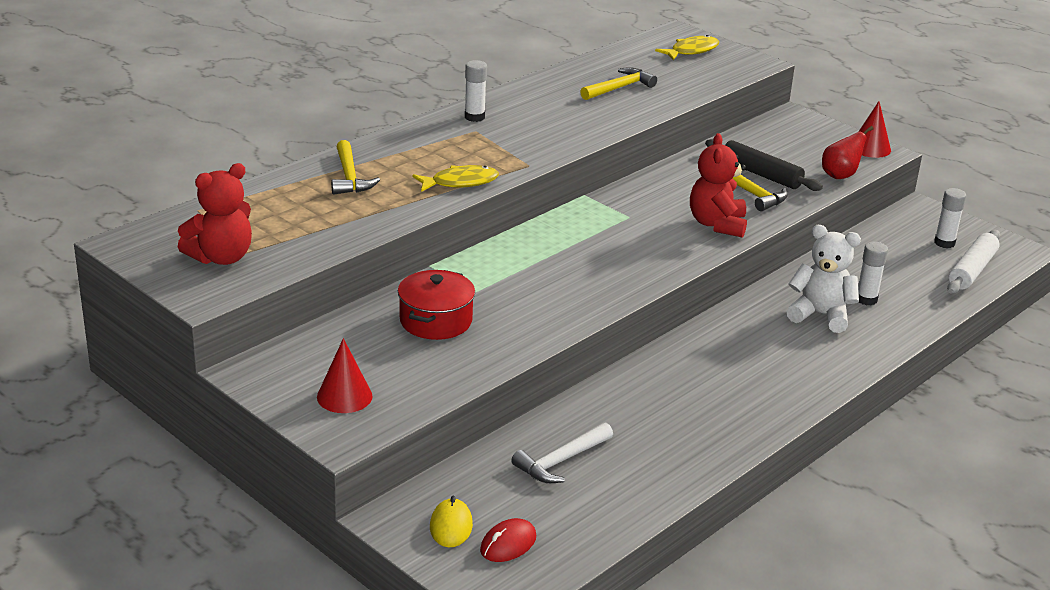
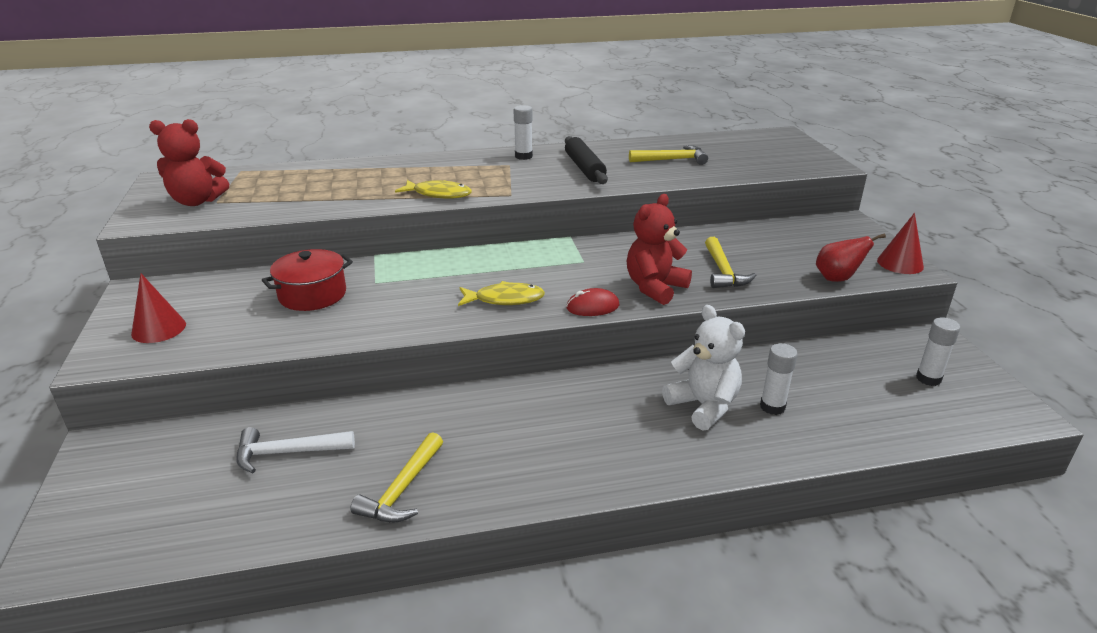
camera: 35 degrees right, 0 degrees up
(349, 177) = (369, 173): yellow hammer -> yellow hammer (402, 489)
(451, 526) = (124, 473): yellow mouse -> none
(508, 544) = (135, 512): red mouse -> red mouse (592, 307)
(691, 51) = (776, 147): yellow fish -> yellow fish (505, 299)
(761, 174) = (753, 258): black rolling pin -> black rolling pin (584, 168)
(971, 270) = (935, 416): white rolling pin -> none

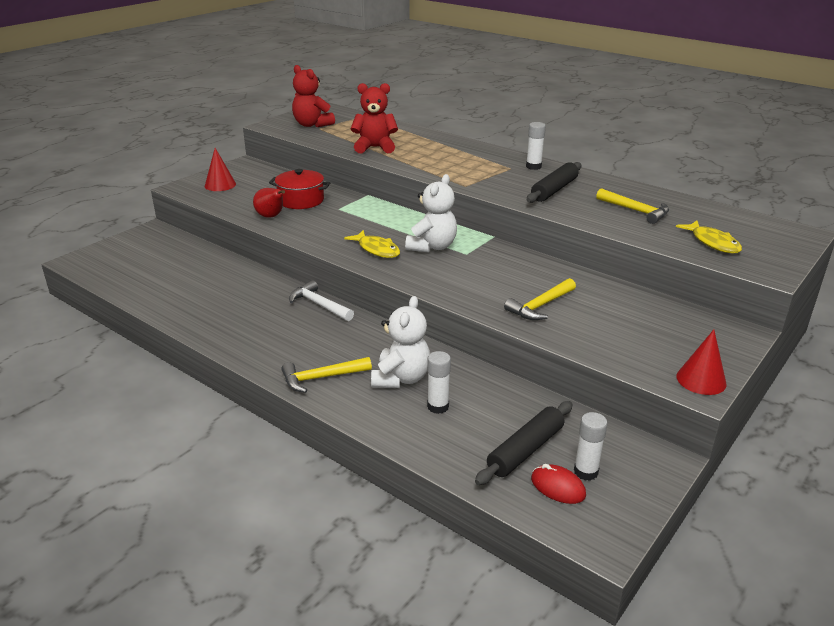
camera: 50 degrees right, 0 degrees up
(287, 453) = (197, 272): white hammer -> white hammer (319, 305)
(402, 489) = (204, 314): yellow hammer -> yellow hammer (321, 378)
(439, 194) = (427, 168): yellow fish -> yellow fish (713, 243)
(544, 270) = (432, 247): none -> white teddy bear
(592, 307) = (411, 278): red mouse -> red mouse (558, 487)
(655, 288) = (471, 290): red teddy bear -> red teddy bear (375, 147)
(837, 279) = (614, 357): red pear -> red pear (271, 216)
(877, 392) = (525, 450): none -> black rolling pin

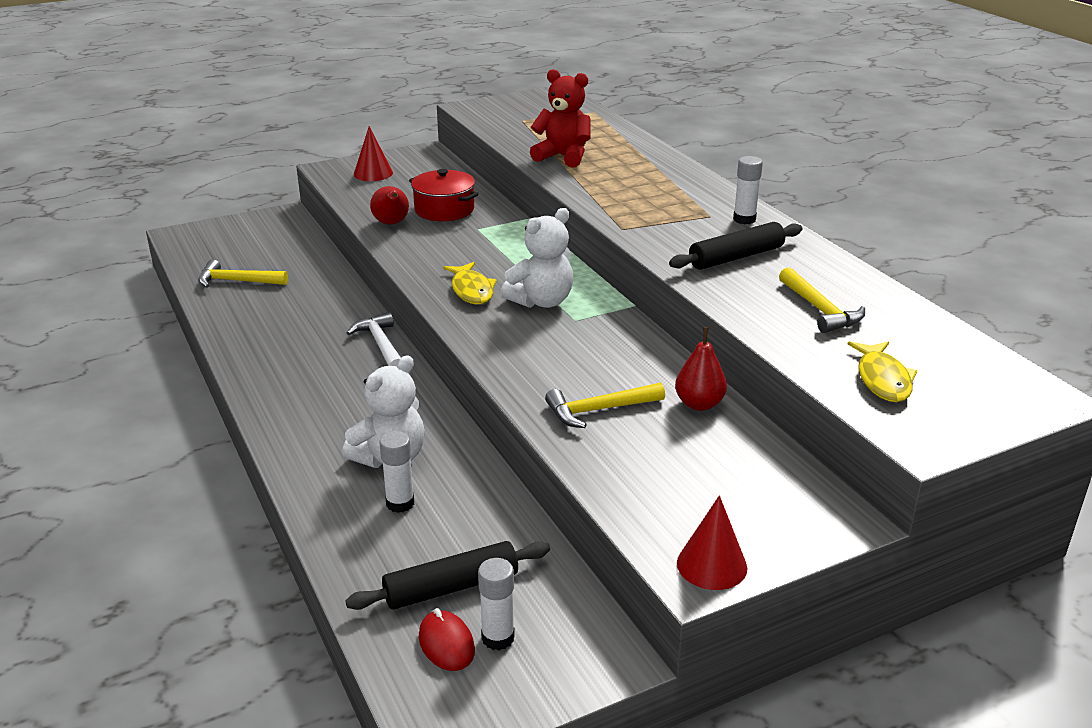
camera: 25 degrees right, 0 degrees up
(312, 125) = (519, 114): red teddy bear -> none
(321, 378) = (304, 432): yellow hammer -> yellow hammer (237, 281)
(595, 287) = (699, 404): none -> red pear

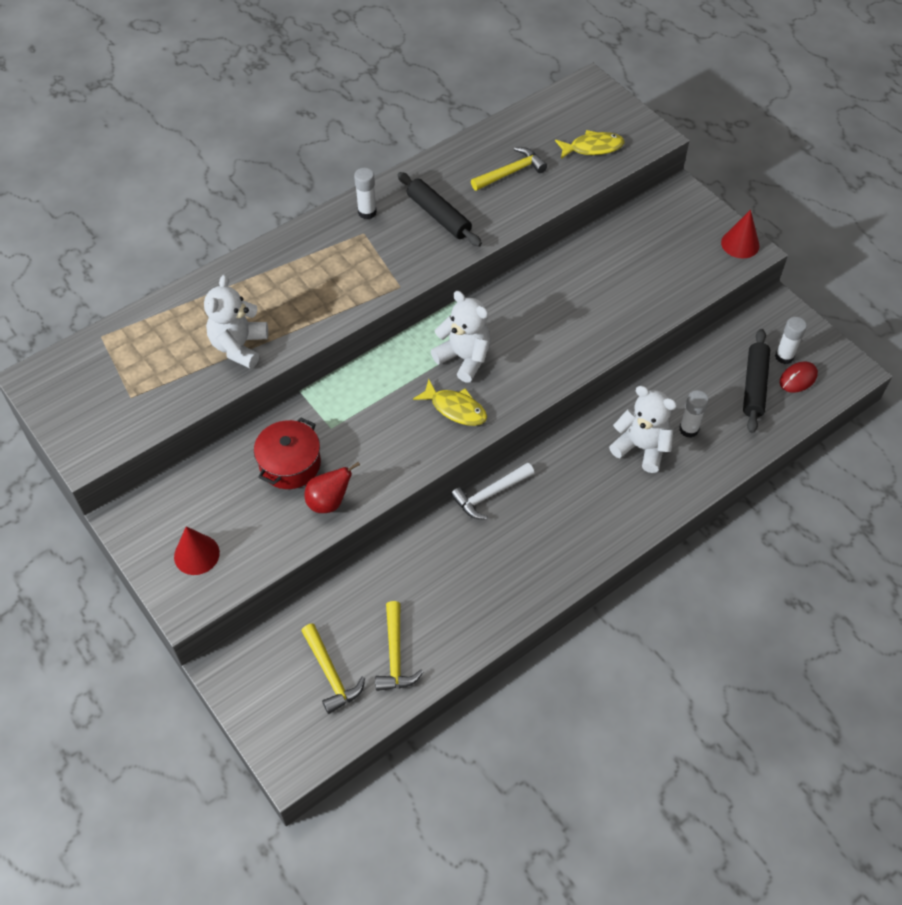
camera: 100 degrees left, 25 degrees up
(451, 587) = (754, 385): black rolling pin -> black rolling pin turned 45 degrees clockwise
(471, 290) = (455, 408): yellow fish -> yellow fish turned 60 degrees clockwise
(563, 157) = (239, 346): red teddy bear -> white teddy bear
(599, 410) = (609, 306): yellow hammer -> yellow hammer (331, 674)
(699, 404) = (585, 255): red pear -> none

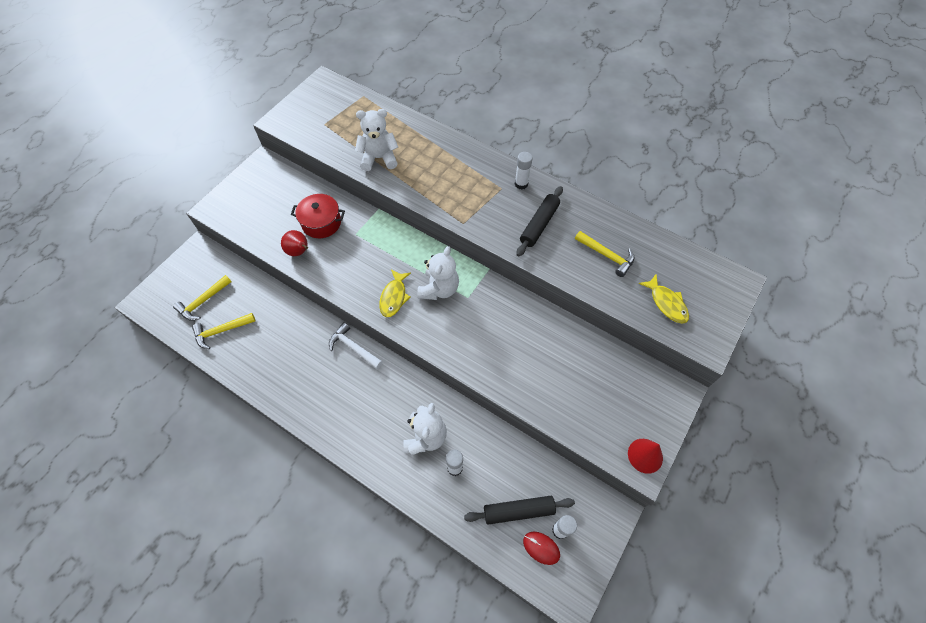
camera: 70 degrees right, 5 degrees up
(196, 554) = (246, 201): red cone -> none

